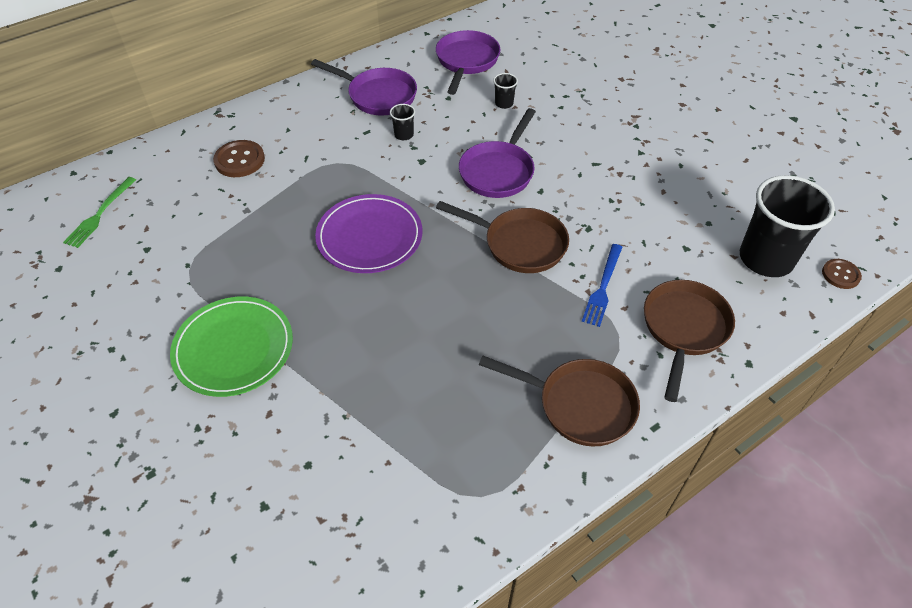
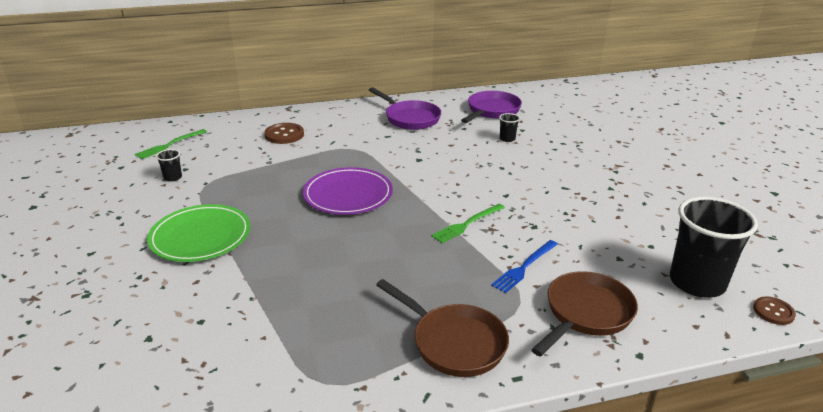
camera: 20 degrees right, 20 degrees down
(404, 135) = (415, 142): black cup -> black cup (173, 177)
(498, 171) = (477, 177): purple pan -> none
(520, 244) = (467, 224): brown pan -> green fork

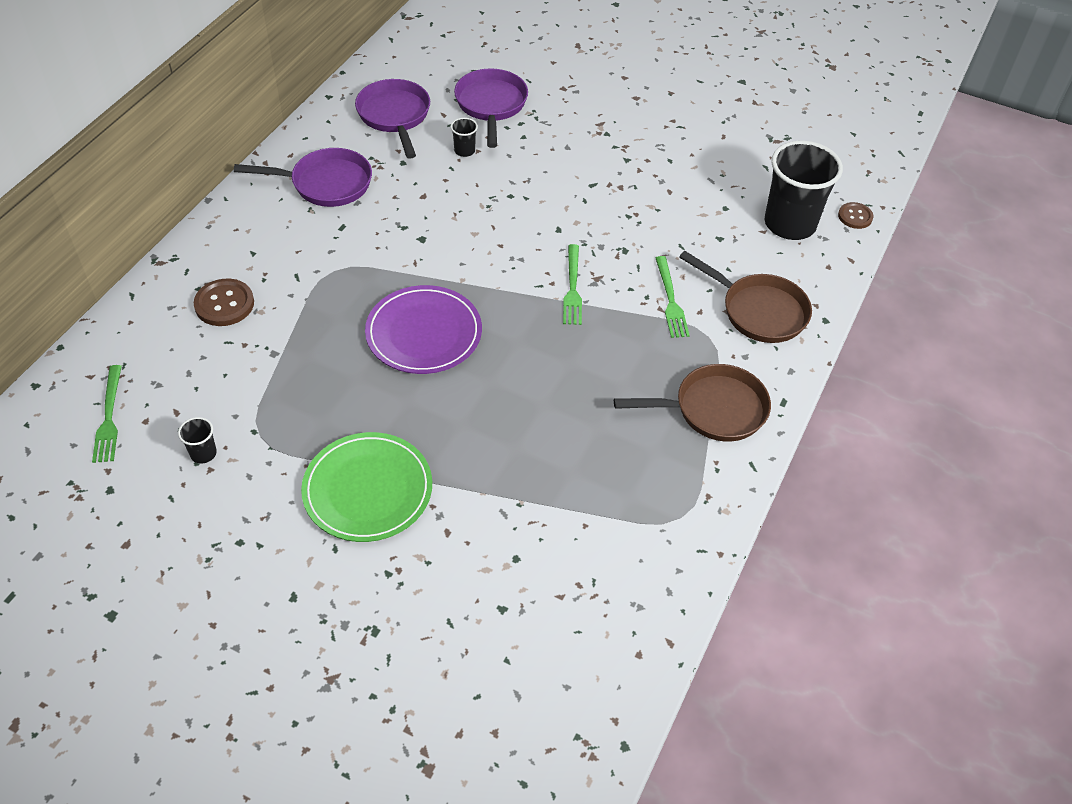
camera: 50 degrees left, 20 degrees up
(524, 267) = (670, 300): blue fork -> green fork
(557, 129) = (491, 105): none -> purple pan
(586, 314) = (759, 311): brown pan -> brown pan turned 135 degrees clockwise

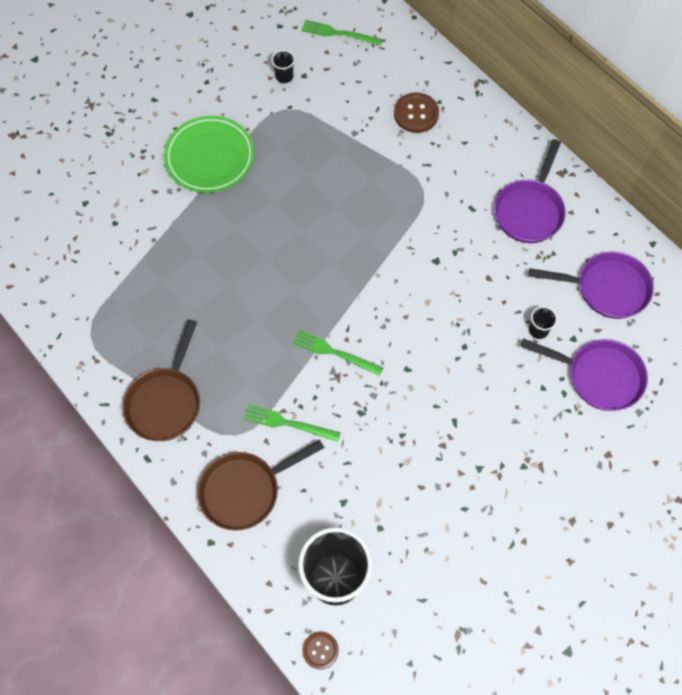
camera: 115 degrees right, 15 degrees up
(424, 333) = (332, 230): purple plate -> none

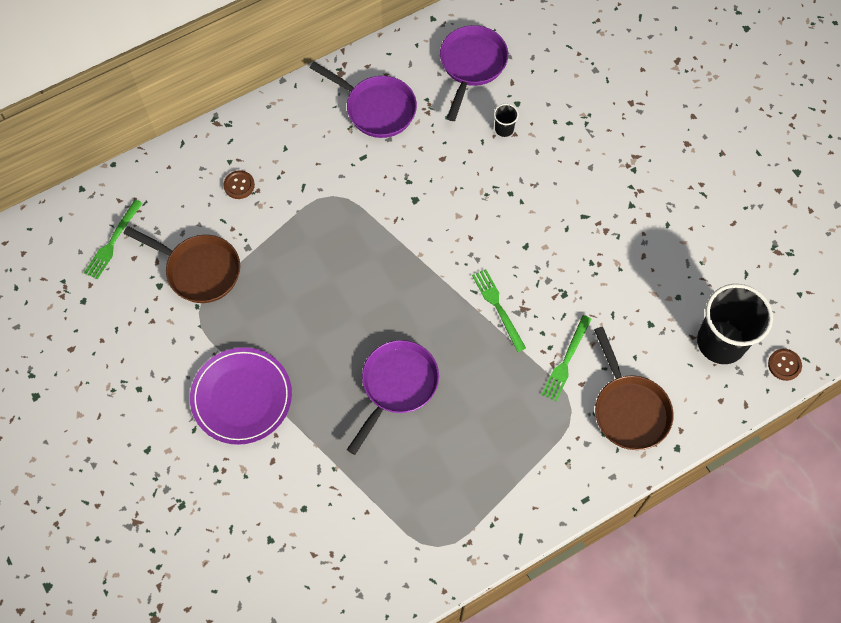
camera: 80 degrees left, 0 degrees up
(166, 402) = (527, 475): brown pan -> brown pan (199, 270)
(210, 157) = (241, 397): green plate -> purple plate
(284, 76) = (155, 306): black cup -> none
(334, 352) = (498, 307): green fork -> green fork turned 120 degrees clockwise
(416, 114) = (239, 185): brown button -> brown button, size x0.64
(599, 376) = (557, 92): purple pan -> purple pan (397, 386)

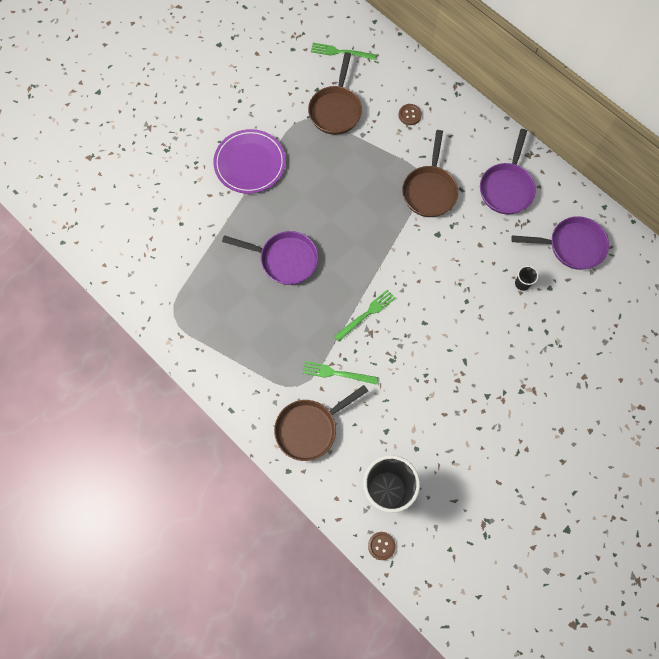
camera: 75 degrees right, 5 degrees up
(353, 192) = (429, 190): none -> brown pan

